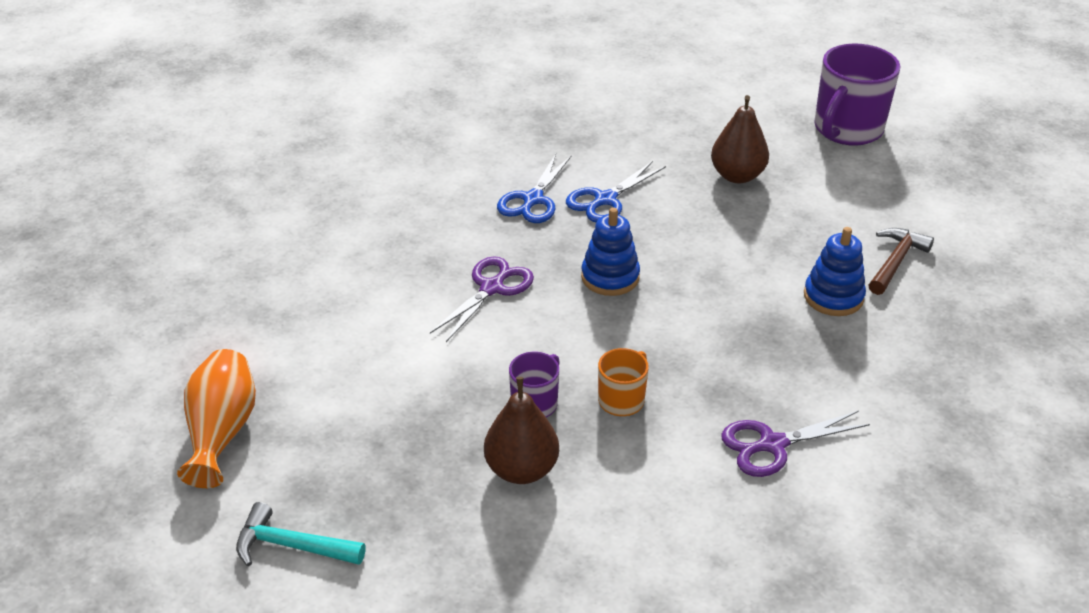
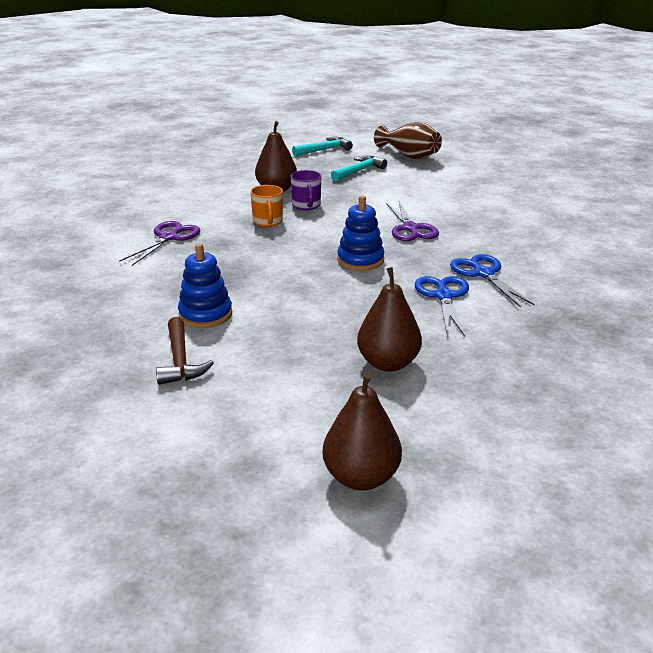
camera: 135 degrees right, 10 degrees down
(222, 432) = (409, 156): orange vase -> brown vase
(352, 439) = (359, 171): none -> turquoise hammer
(847, 130) = (361, 477): purple mug -> brown pear

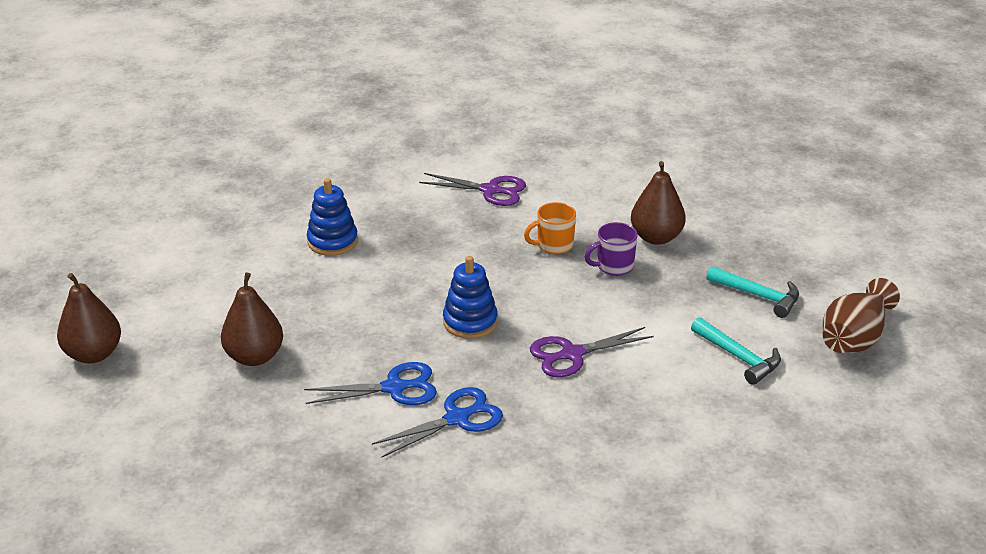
camera: 80 degrees right, 5 degrees up
(180, 361) = (253, 243): brown hammer -> none
(324, 150) = (830, 257): turquoise hammer -> turquoise hammer (739, 357)

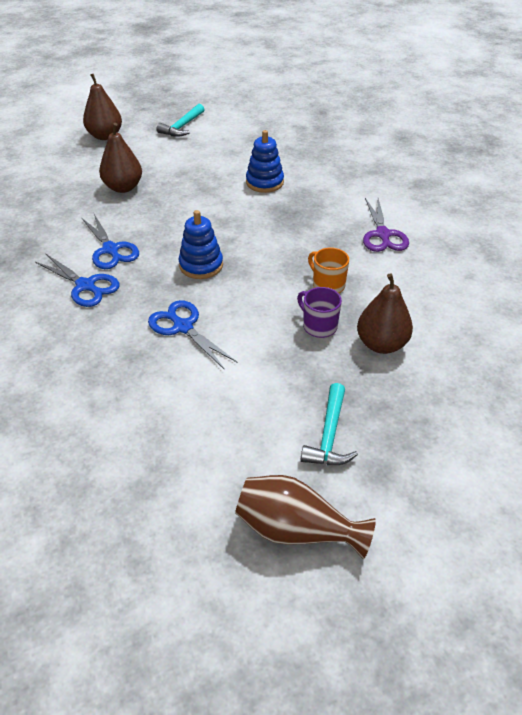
camera: 70 degrees right, 10 degrees up
(571, 354) = (183, 327): purple scissors -> blue scissors
(739, 357) = (222, 436): turquoise hammer -> turquoise hammer (182, 127)

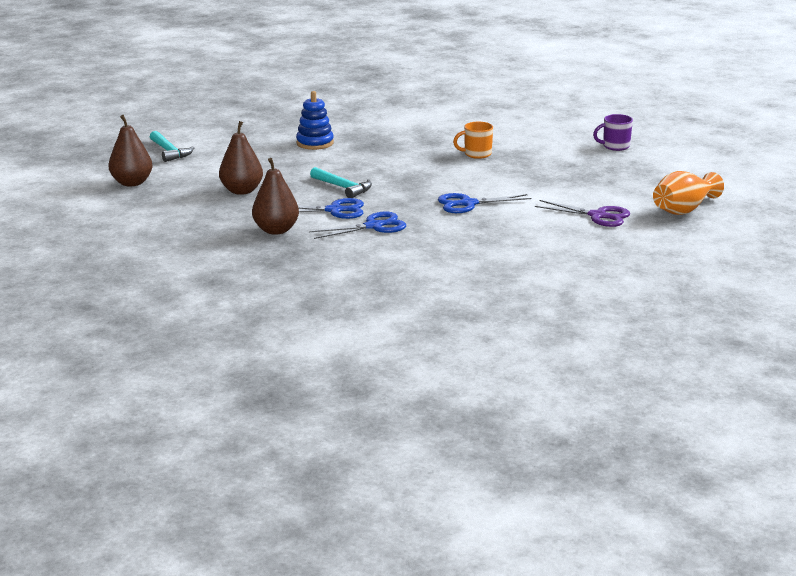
camera: 60 degrees left, 20 degrees down
(201, 265) = (400, 185): blue stacking toy -> none
(296, 530) = (683, 210): brown vase -> orange vase
(319, 326) = (517, 166): purple mug -> purple mug (615, 146)
(329, 435) = (620, 186): turquoise hammer -> turquoise hammer (343, 188)
(381, 344) = (555, 155): brown pear -> brown pear (276, 230)
(383, 235) = (440, 126): purple scissors -> purple scissors (598, 216)

